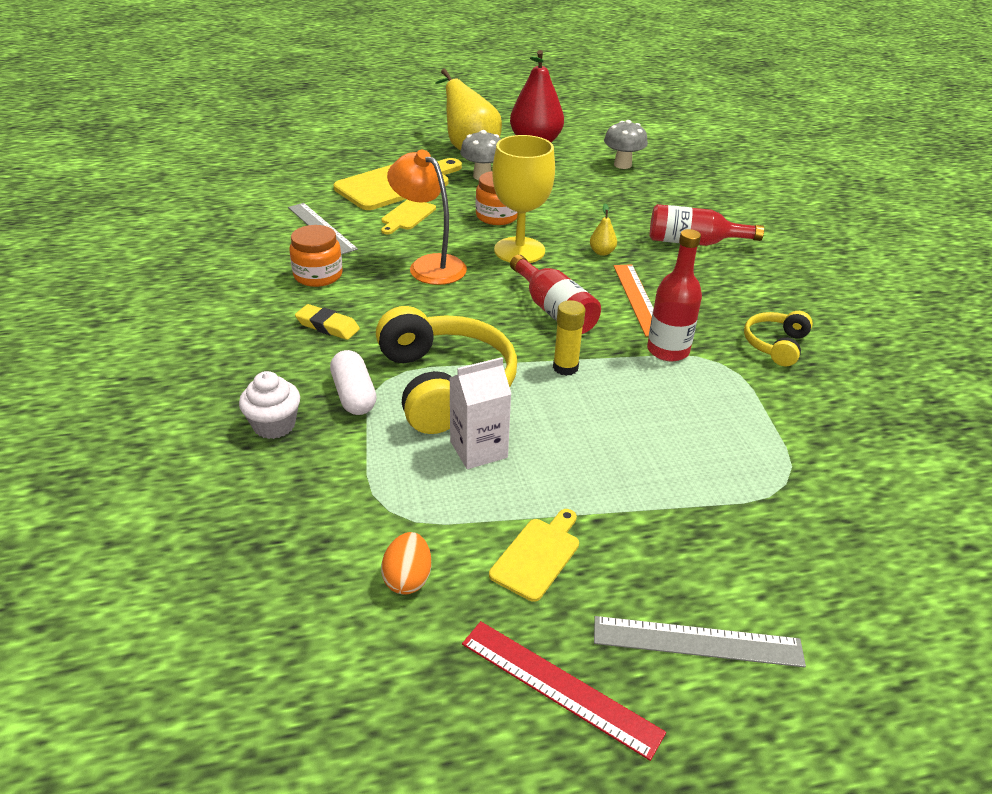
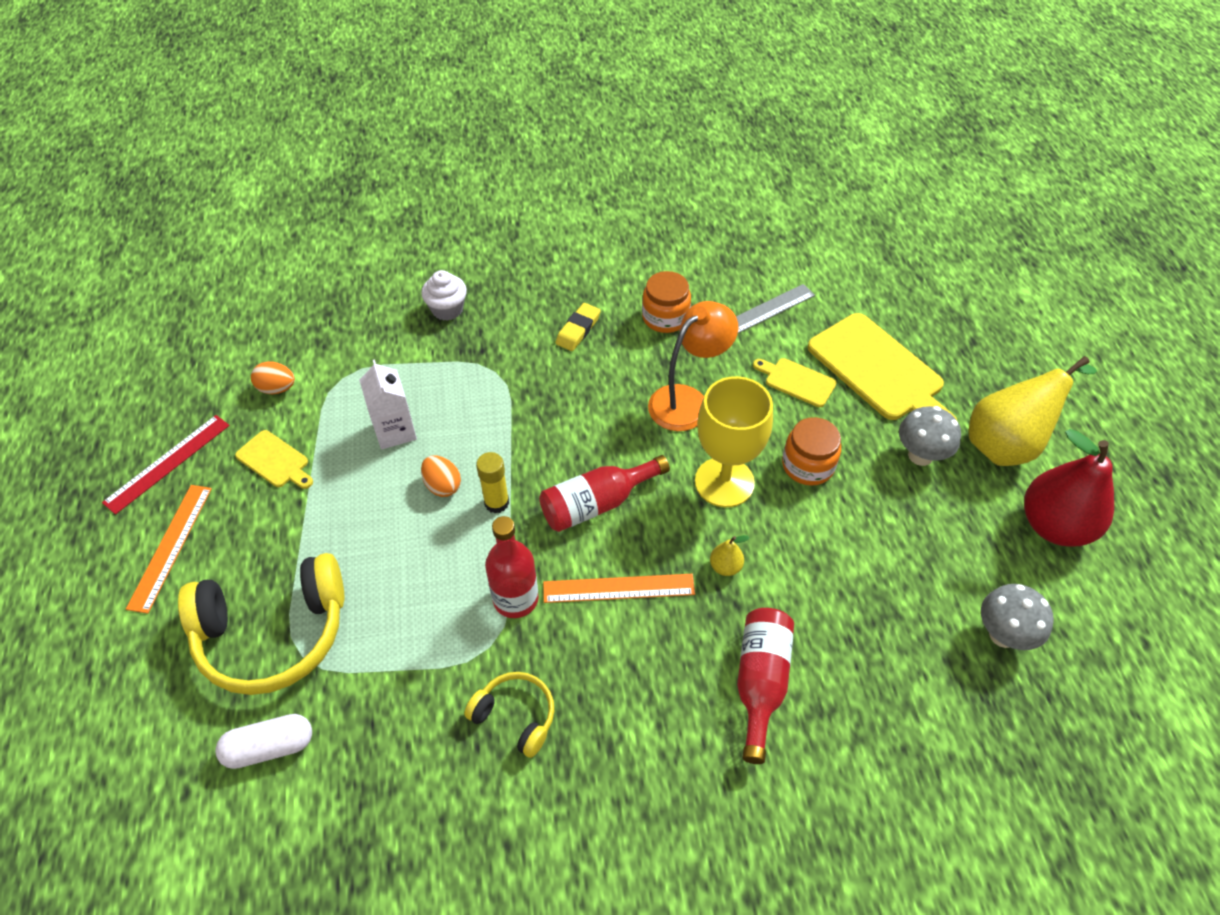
camera: 95 degrees right, 15 degrees up
(354, 395) = (476, 352): white capsule -> white capsule (270, 747)
(445, 385) = (482, 411): yellow headphones -> yellow headphones (273, 634)
(551, 405) = (442, 485): none -> orange egg
(697, 641) = (170, 546): grey ruler -> orange ruler

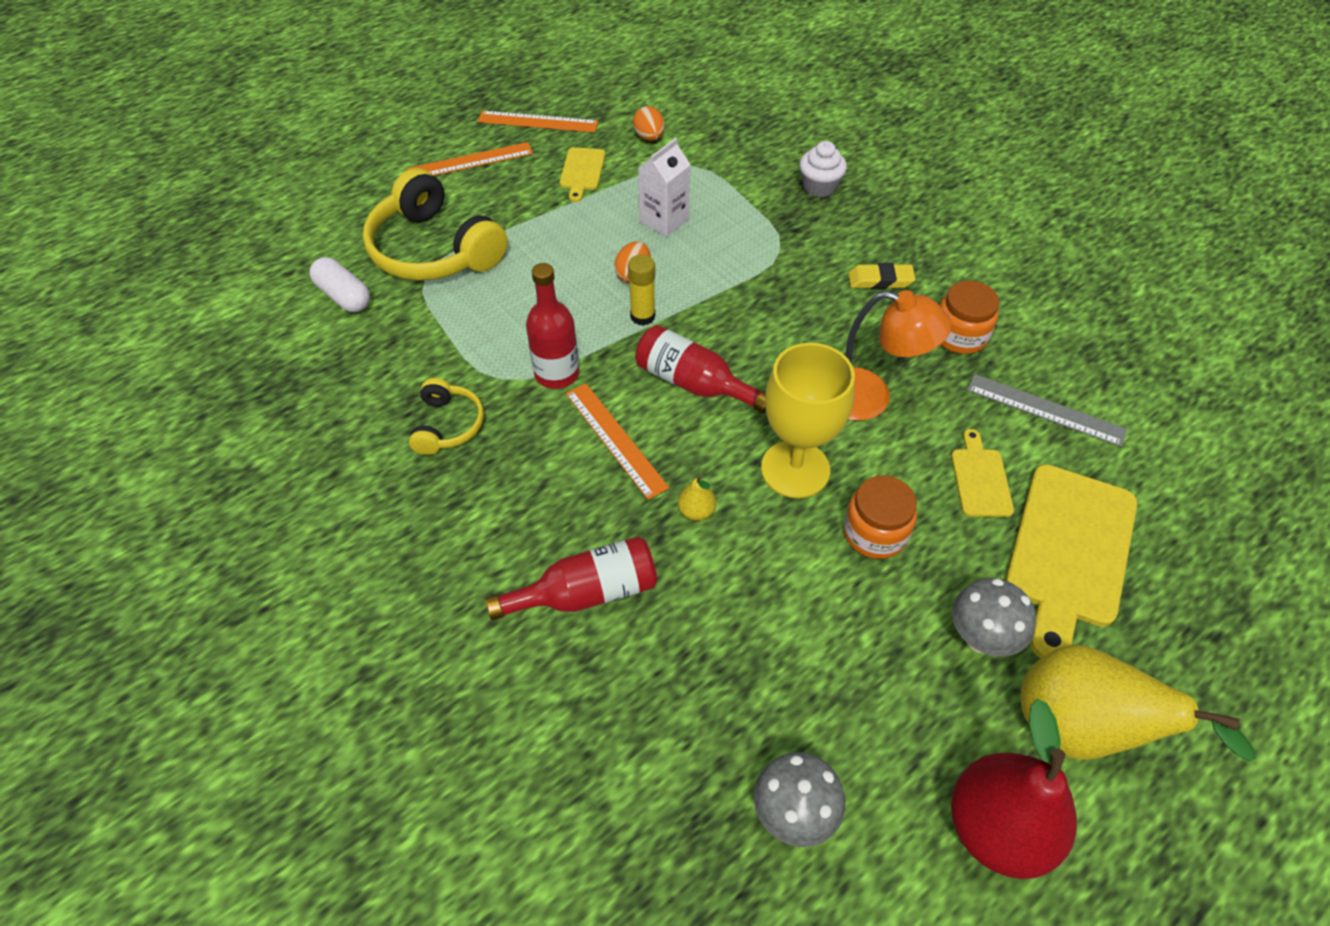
camera: 60 degrees right, 0 degrees up
(167, 463) = (538, 122): red ruler -> orange ruler

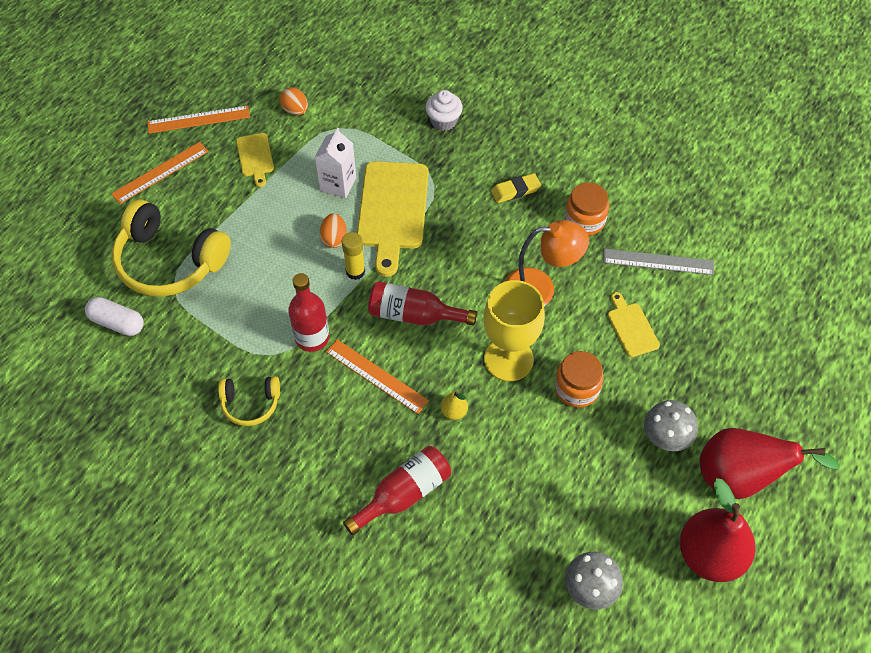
camera: 20 degrees left, 5 degrees up
(448, 425) = (250, 404): yellow headphones -> yellow headphones turned 105 degrees clockwise
(1069, 551) = (701, 361): yellow cutting board -> yellow cutting board (392, 210)
(1080, 730) = (740, 478): yellow pear -> red pear

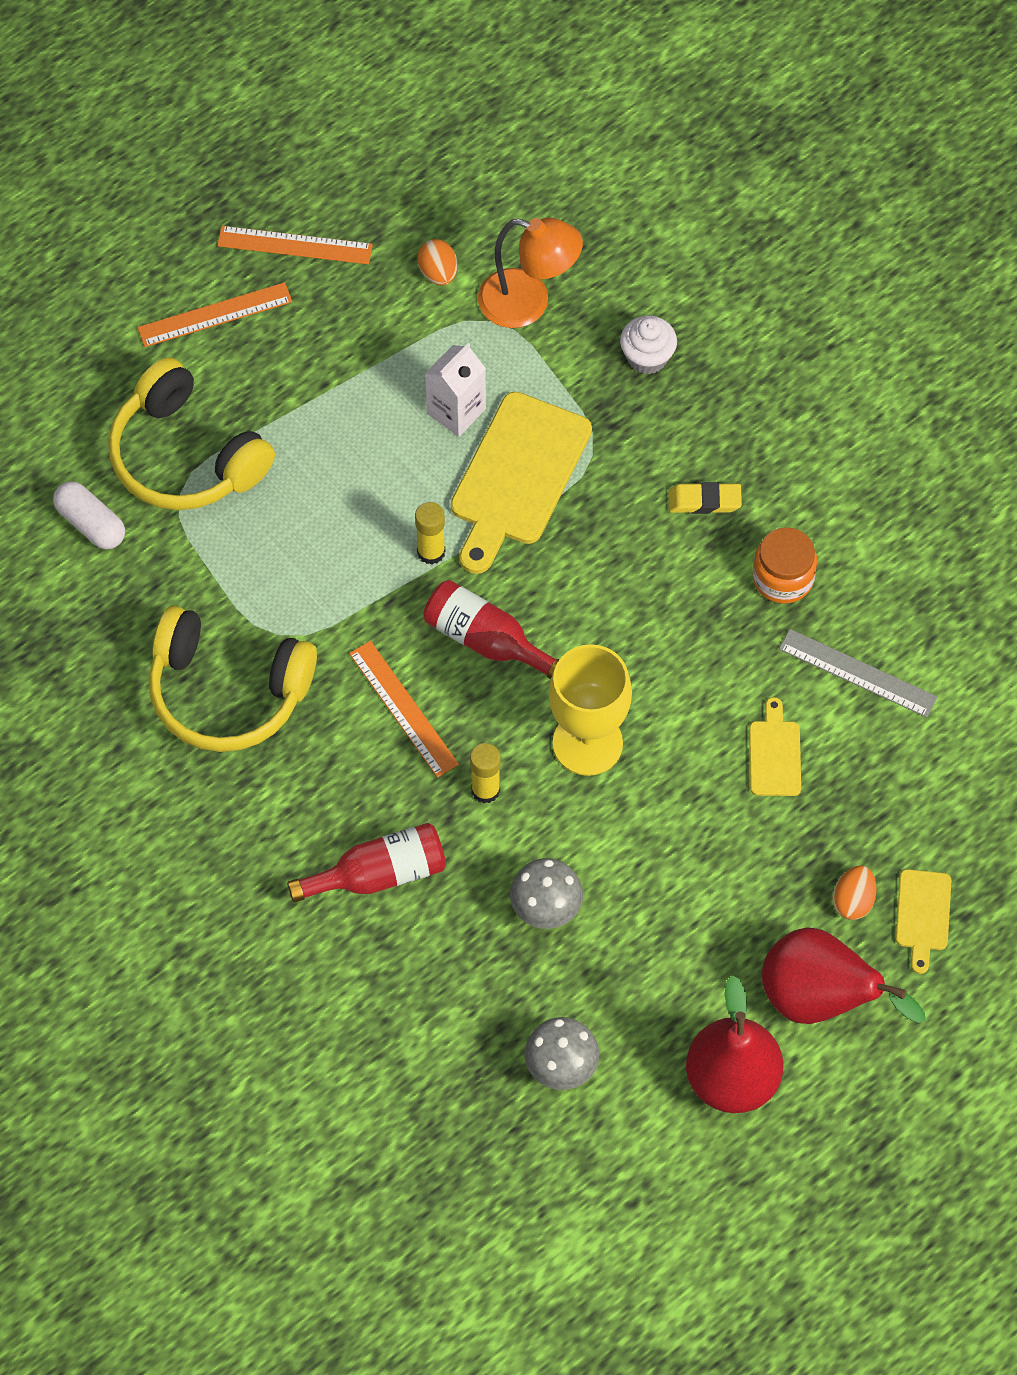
camera: 20 degrees right, 5 degrees up
(250, 404) = (227, 692): yellow headphones -> yellow headphones, size x1.94
(255, 157) = (355, 332): yellow cutting board -> yellow cutting board (923, 915)
(312, 338) = (338, 628): red bottle -> none
(334, 238) = (420, 493): orange egg -> orange egg (853, 901)
(454, 412) = (485, 790): yellow pear -> yellow glue stick
(540, 289) = (674, 659): orange lamp -> orange lamp (528, 303)
(576, 388) = (661, 813): orange jar -> none
(665, 439) = (746, 918): grey mushroom -> grey mushroom (546, 910)

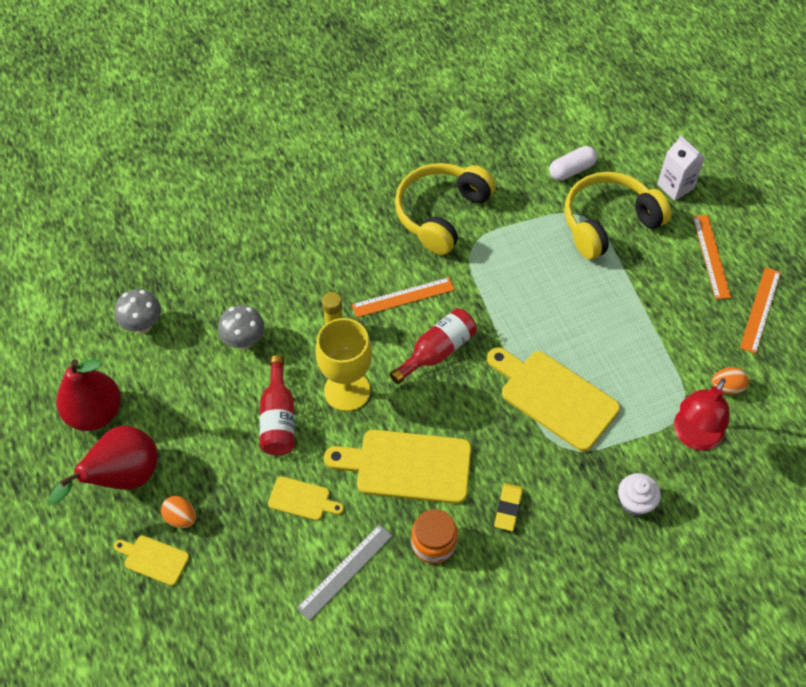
camera: 105 degrees right, 5 degrees down
(379, 874) = (299, 262): red bottle -> red bottle (278, 418)
(431, 552) = (509, 335): yellow glue stick -> none
(456, 411) = (613, 373): white carton -> white carton (675, 186)
(528, 303) = (693, 437): orange lamp -> red lamp
(682, 636) = (407, 466): none -> yellow cutting board

